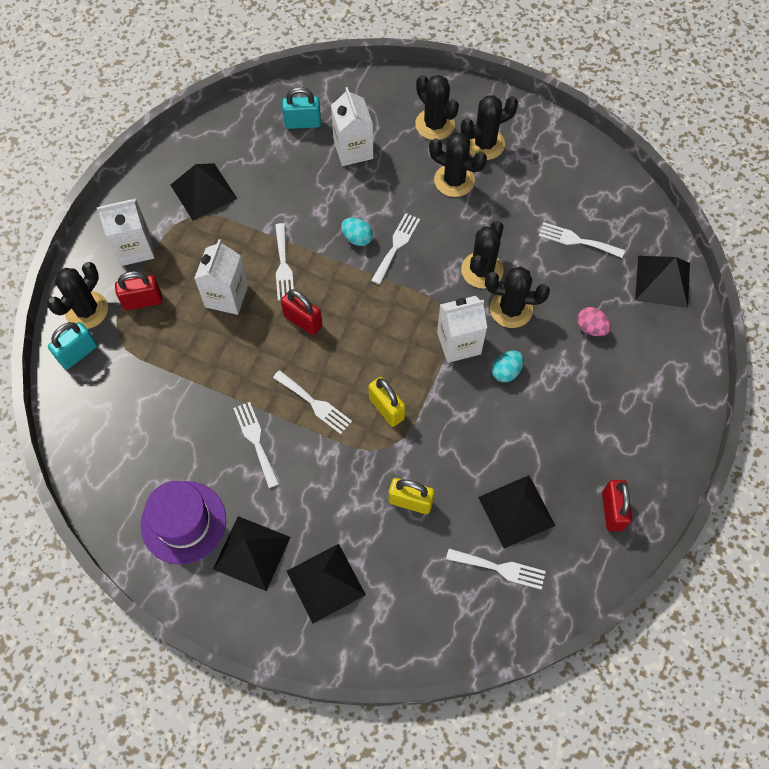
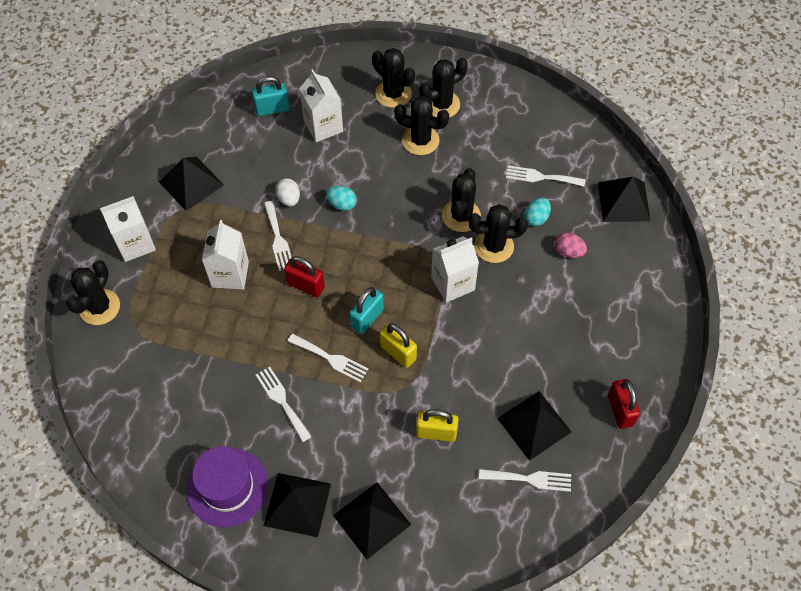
camera: 10 degrees left, 5 degrees down
(78, 353) = (98, 348): turquoise padlock -> turquoise padlock (367, 318)
(143, 301) = (152, 291): red padlock -> none
(302, 224) = (289, 199): none -> white egg
(396, 245) = (379, 205): white fork -> none
(506, 371) = (500, 302): turquoise egg -> turquoise egg (536, 218)

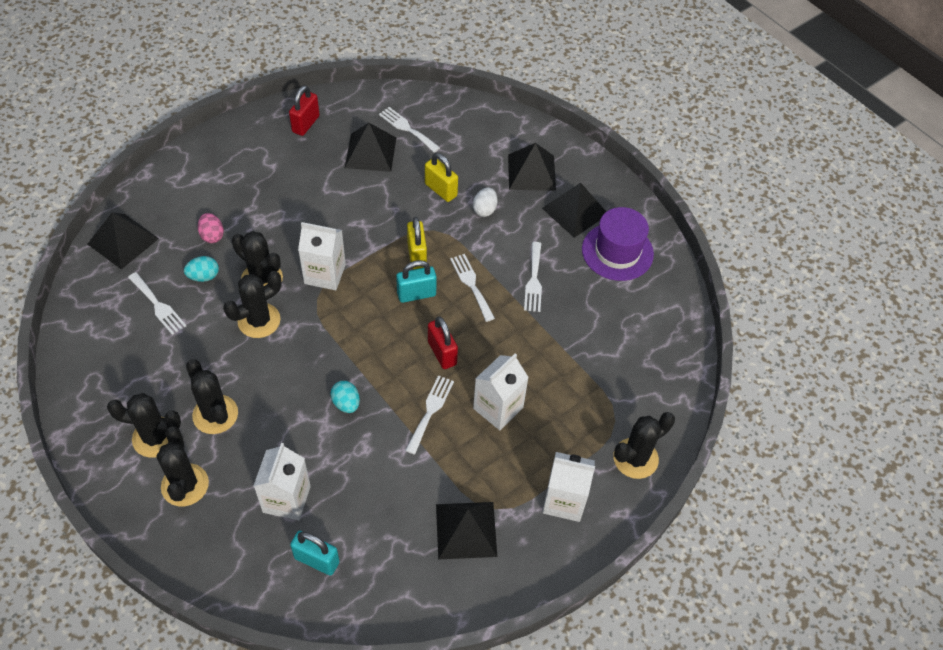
camera: 145 degrees left, 5 degrees down
(289, 199) = (388, 443): white egg -> white egg (484, 209)

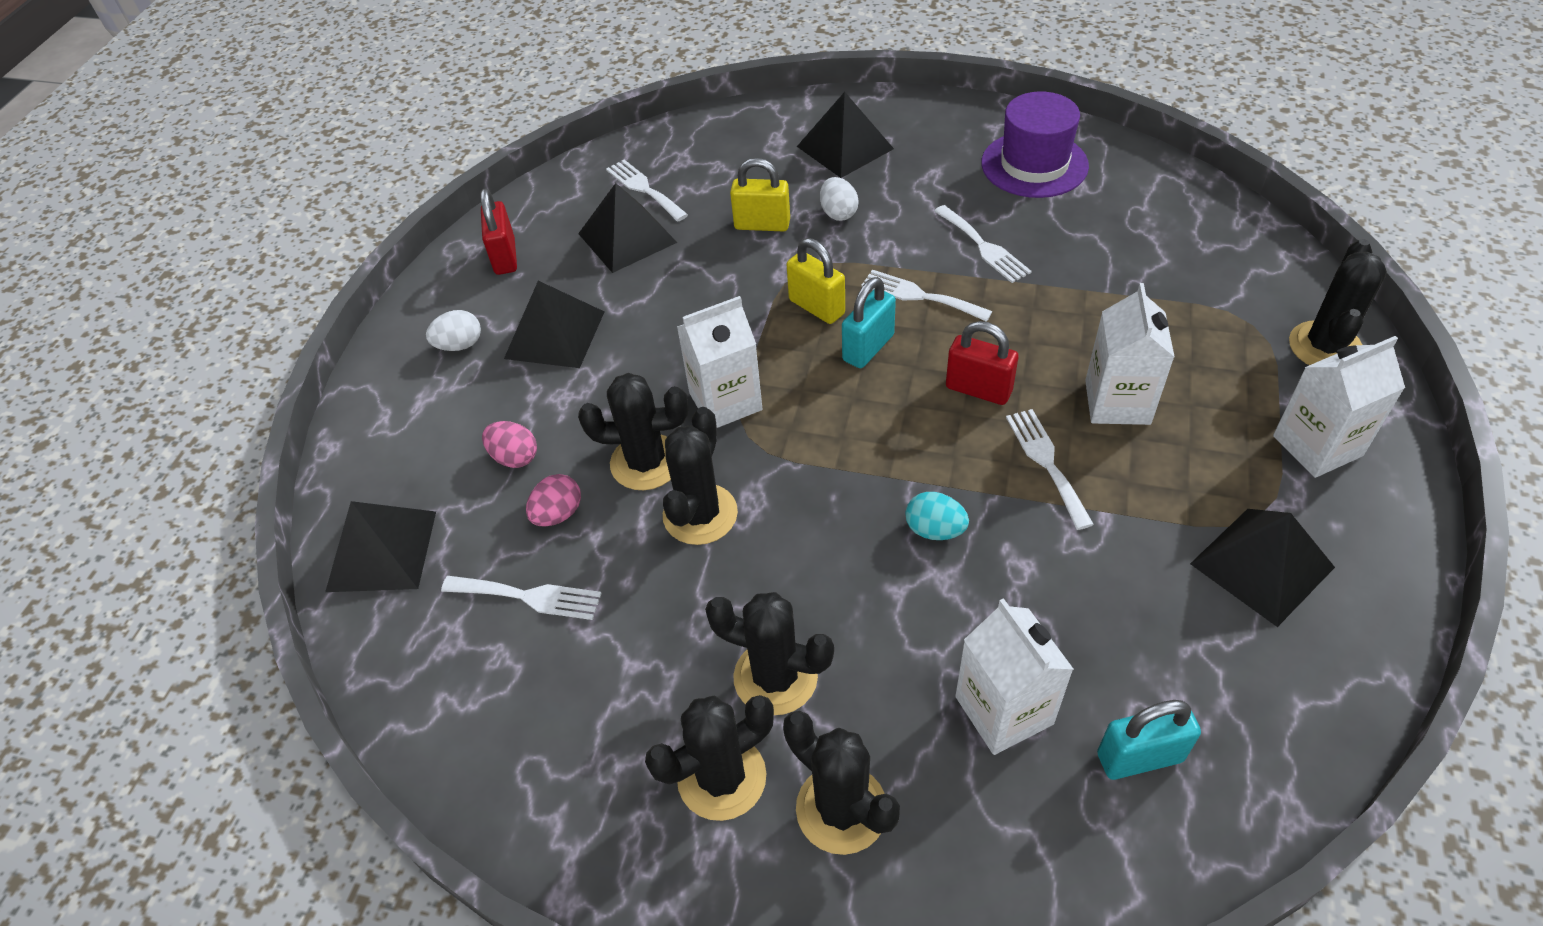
camera: 30 degrees left, 5 degrees down
(204, 276) = (558, 514): turquoise egg -> pink egg
(242, 160) = (460, 345): none -> white egg
(407, 128) = (644, 189): white fork -> white fork turned 45 degrees clockwise
(575, 211) = (940, 155): black pyramid -> black pyramid (554, 335)

